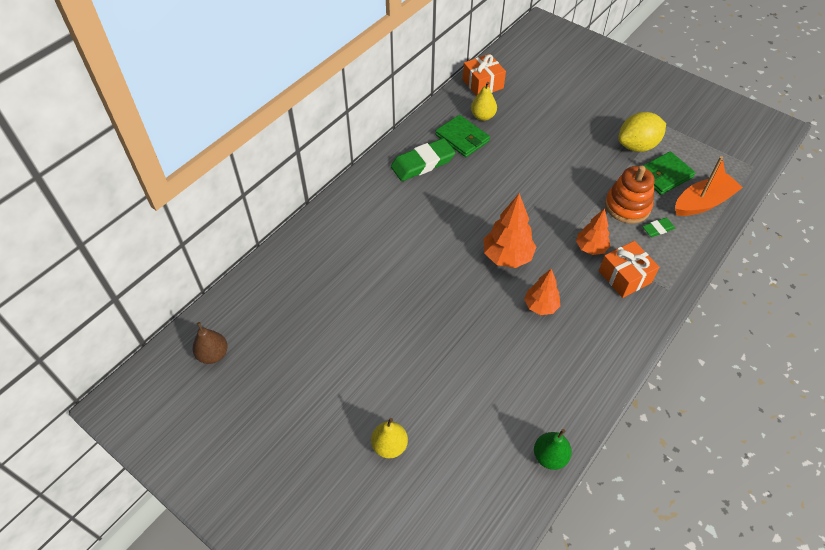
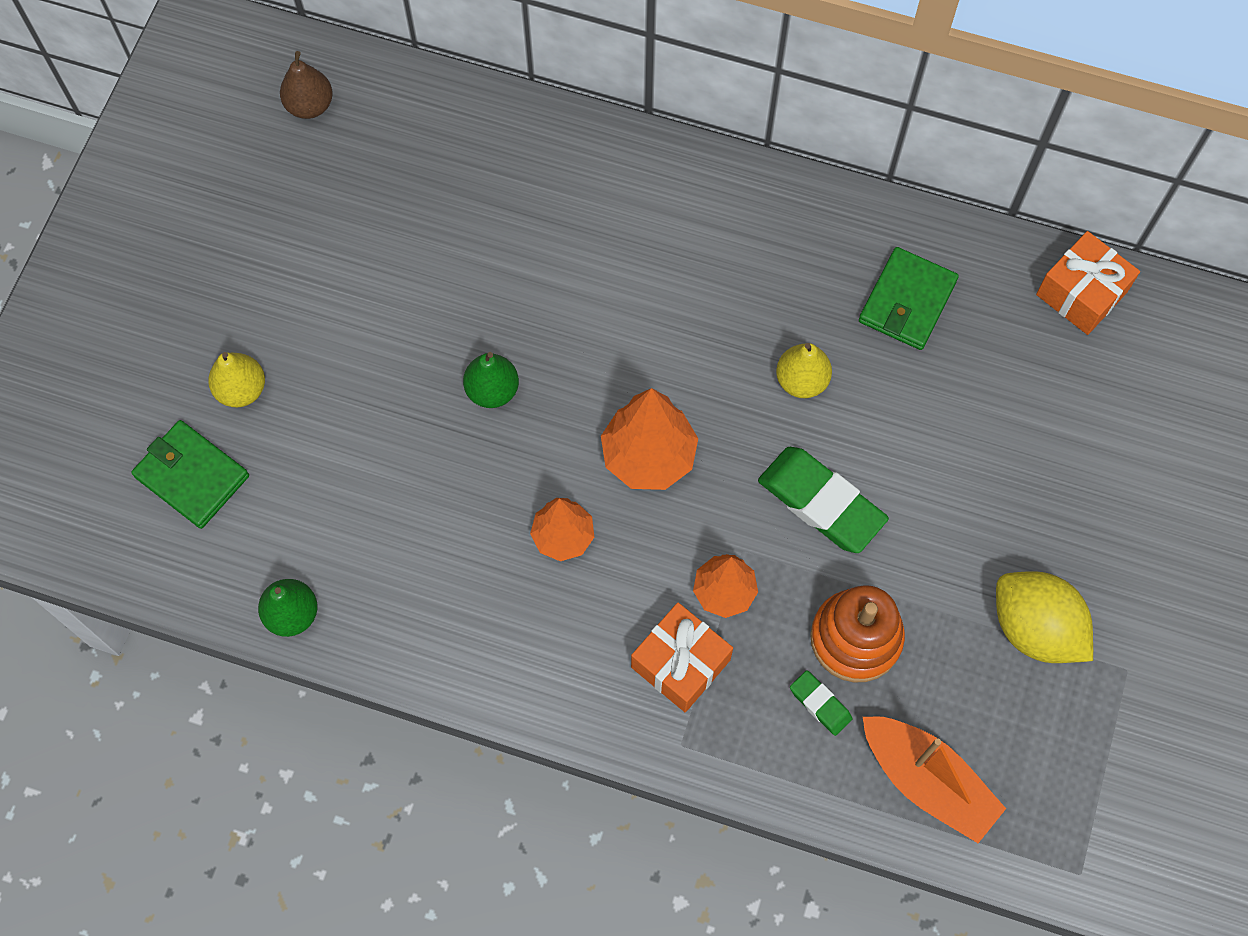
camera: 70 degrees right, 15 degrees up
(422, 163) = (811, 255): green eraser -> green eraser (821, 502)
(443, 314) = (492, 390): none -> green pear
(483, 116) = (985, 320): yellow pear -> yellow pear (801, 381)
(664, 175) = (972, 694): green wallet -> green wallet (192, 476)

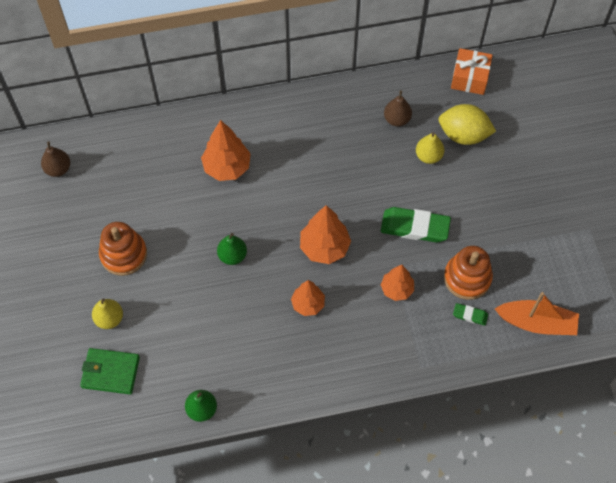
camera: 30 degrees left, 5 degrees down
(325, 297) = (123, 254): none -> orange stacking toy
(573, 239) = (227, 167): none -> orange tree
(680, 663) = (397, 331): orange gift -> none
(801, 381) = (372, 178): yellow pear -> yellow pear (428, 156)
(907, 301) = (397, 119): green wallet -> brown pear
(1034, 628) = (540, 232): yellow lemon -> yellow lemon (463, 135)

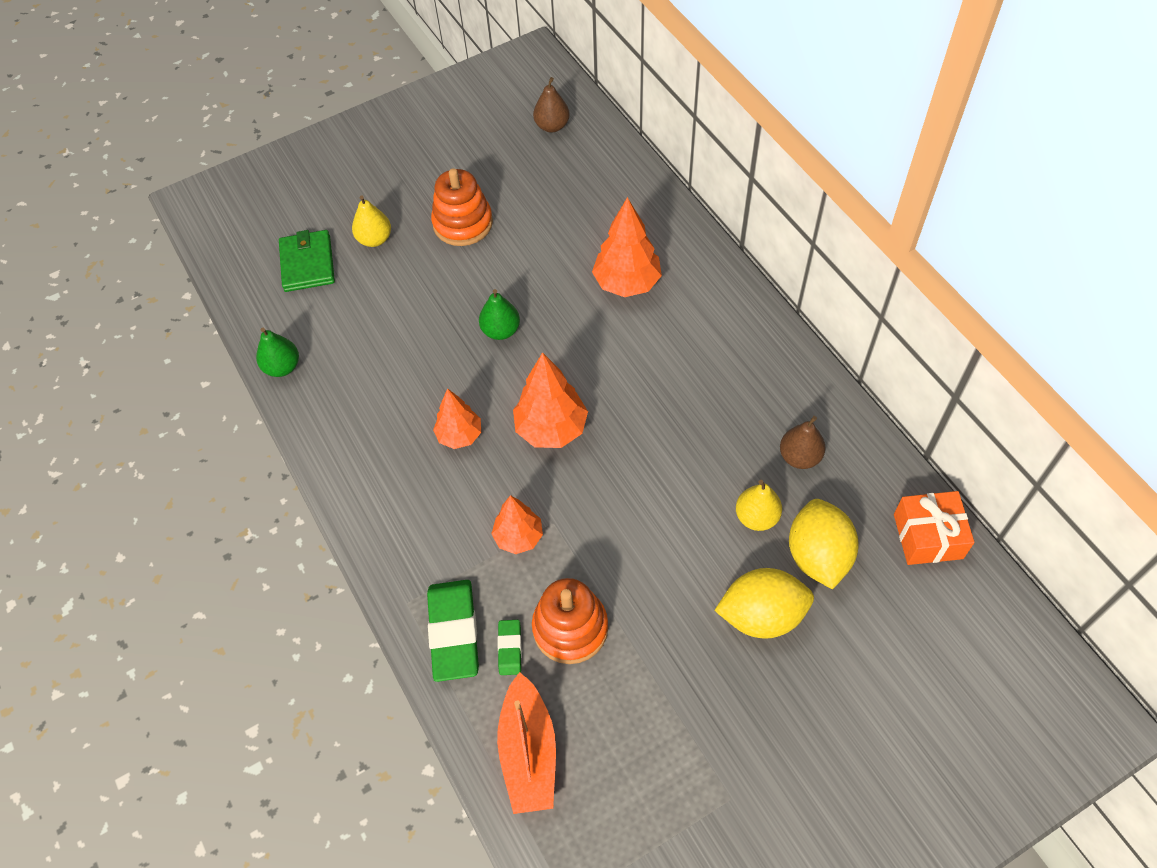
camera: 75 degrees right, 5 degrees down
(415, 227) = (628, 532): green eraser -> green eraser (454, 632)
(490, 176) = (761, 615): none -> yellow lemon

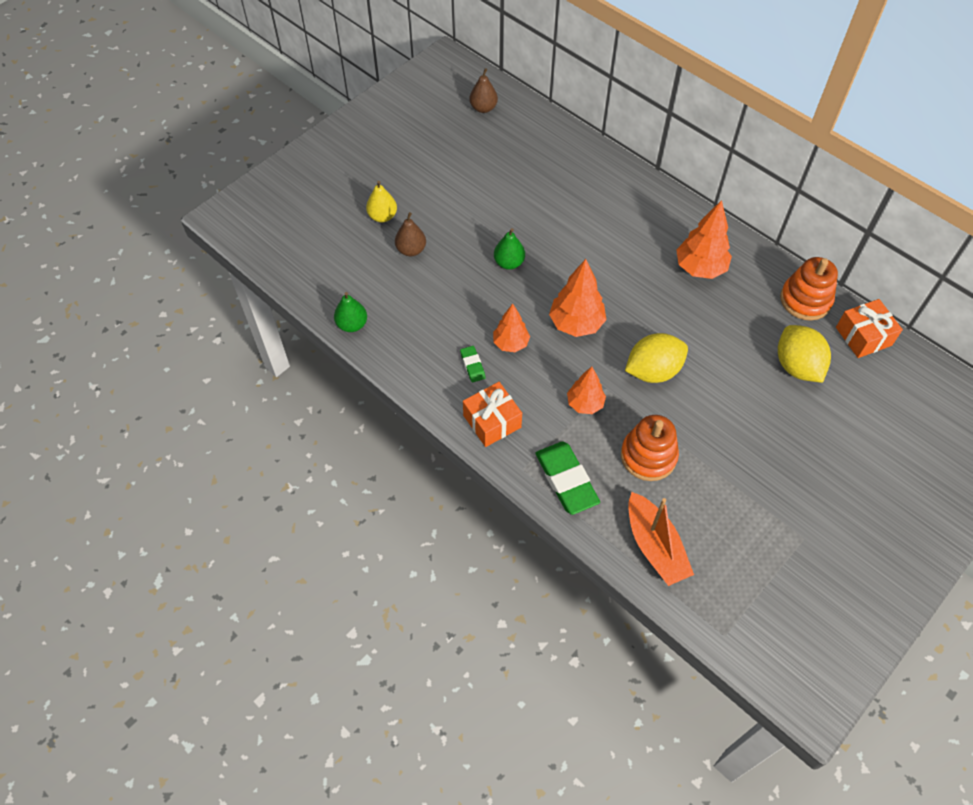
camera: 20 degrees left, 0 degrees up
(307, 263) = (337, 245): green wallet -> none
(395, 531) = (492, 421): none -> orange gift
(463, 223) = (446, 191): orange stacking toy -> orange stacking toy (805, 300)
(510, 648) = (611, 481): green eraser -> green eraser (472, 365)
(627, 283) = (587, 210): orange tree -> orange tree (700, 268)
(756, 517) = (745, 350): yellow pear -> none
(761, 615) = (775, 414): yellow lemon -> yellow lemon (653, 371)
(799, 457) = (758, 304): brown pear -> brown pear (411, 250)

